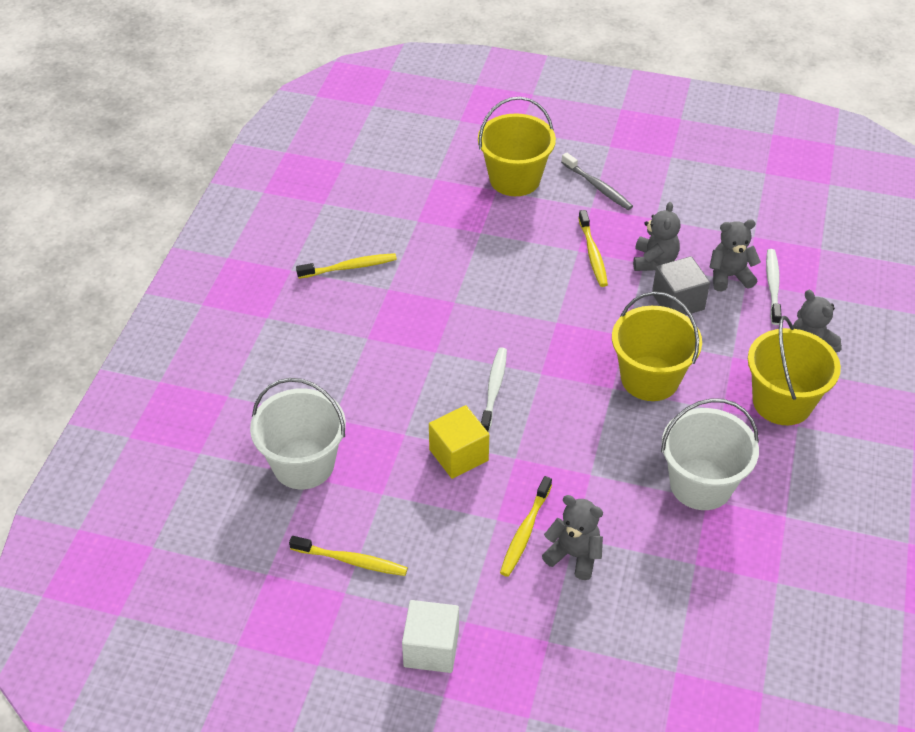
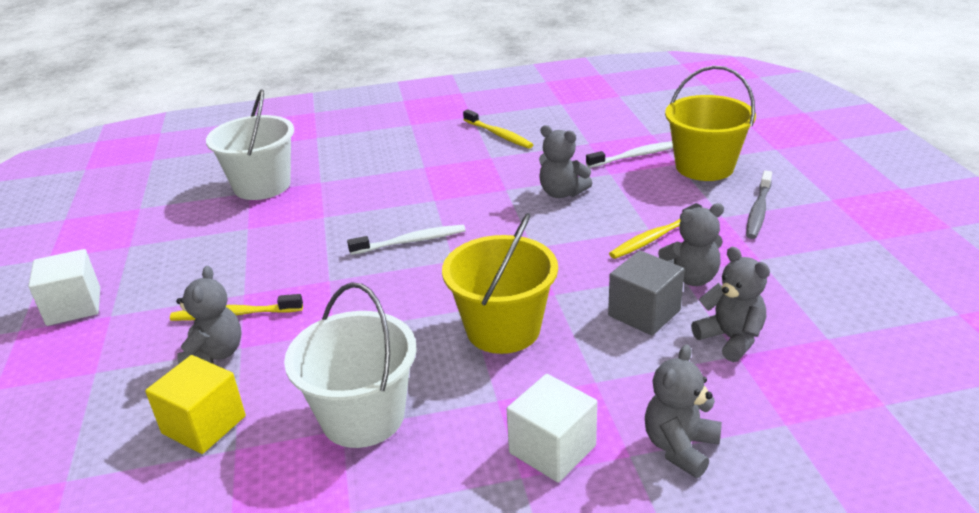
camera: 65 degrees right, 15 degrees down
(351, 561) = (165, 238): yellow toothbrush -> none
(458, 455) = (314, 249): yellow cube -> yellow cube (204, 425)
(488, 272) = (562, 193): none -> grey teddy bear
(772, 286) = (756, 380): white toothbrush -> white toothbrush (635, 156)
(782, 402) = (552, 449): yellow bucket -> white cube

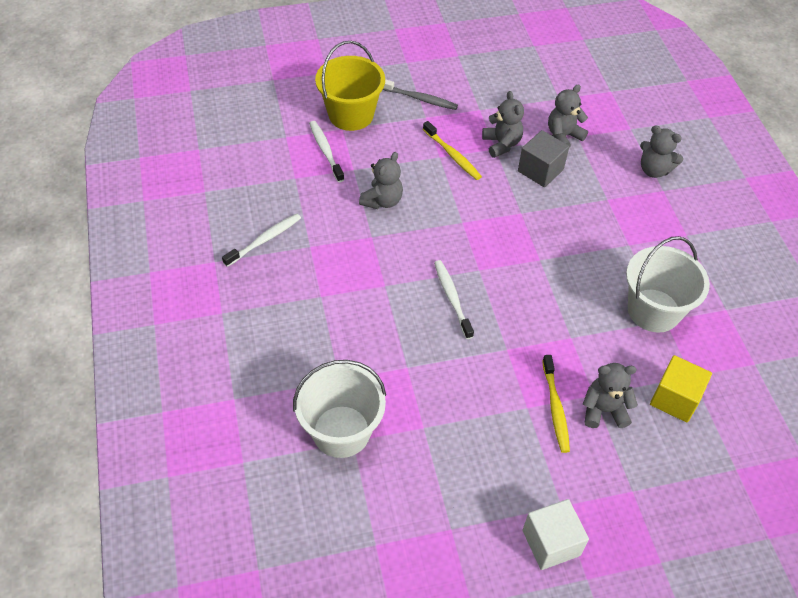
camera: 95 degrees left, 20 degrees up
(498, 135) = (264, 240): yellow toothbrush -> white toothbrush
(503, 329) = (562, 241): yellow bucket -> none
(552, 449) = (664, 221): white cube -> none

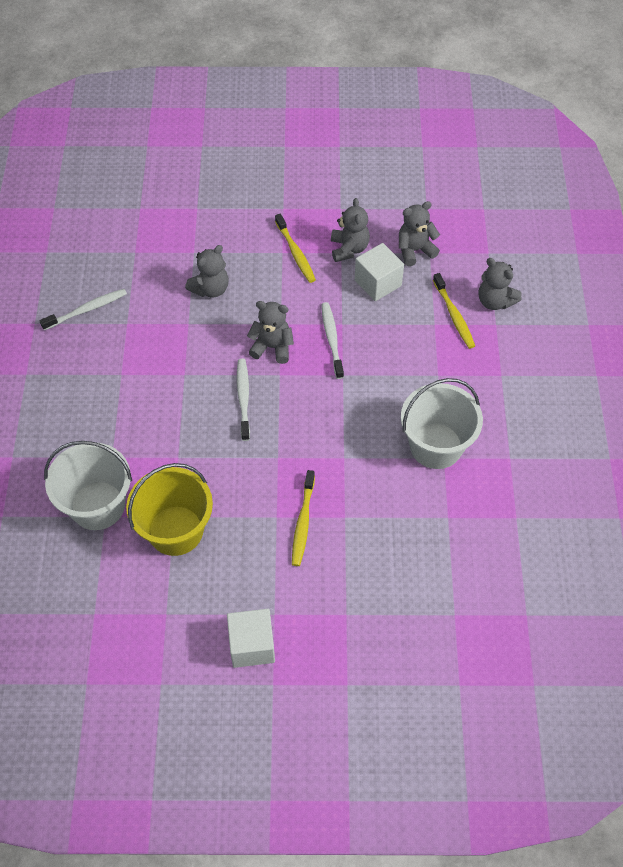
camera: 15 degrees right, 5 degrees up
(325, 151) = (173, 229): white toothbrush -> white toothbrush (332, 339)
(351, 114) = (210, 194): yellow bucket -> yellow bucket (175, 530)
(420, 99) = (284, 188): grey toothbrush -> none
(540, 170) = (378, 283): grey cube -> white cube
(604, 410) = (348, 533): grey teddy bear -> grey teddy bear (272, 347)
(622, 188) = (454, 315): none -> yellow toothbrush
(675, 399) = (422, 536): yellow cube -> none

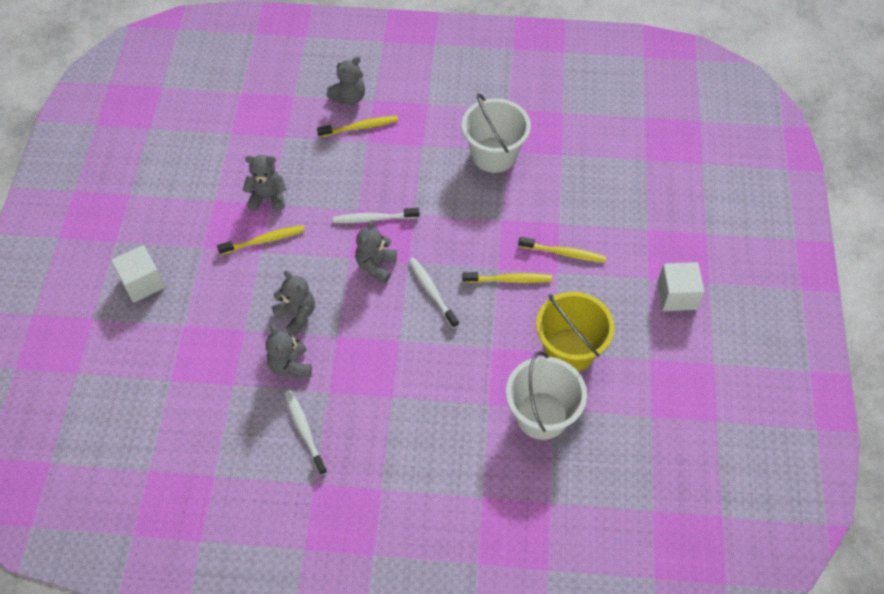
camera: 85 degrees left, 0 degrees up
(243, 398) = (432, 292): white toothbrush -> white toothbrush turned 60 degrees clockwise
(263, 469) = (509, 280): none -> yellow toothbrush
(378, 283) = (314, 178): white cube -> white cube (142, 283)
(415, 250) = (280, 147): grey teddy bear -> grey teddy bear (290, 366)

